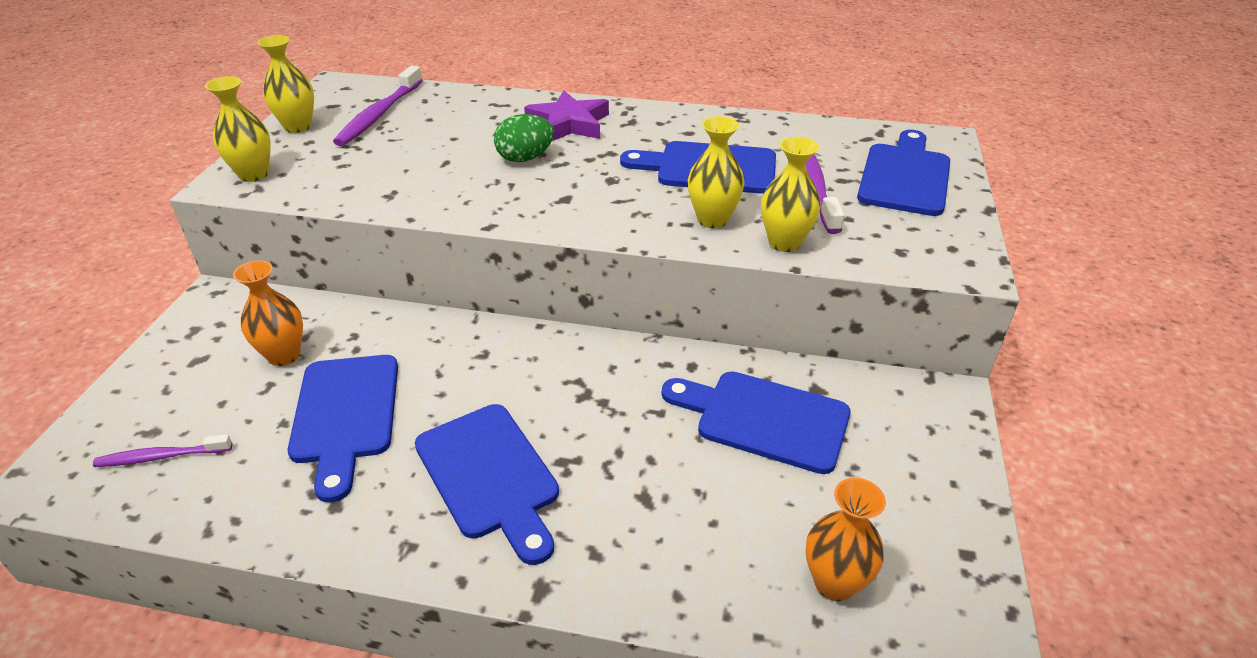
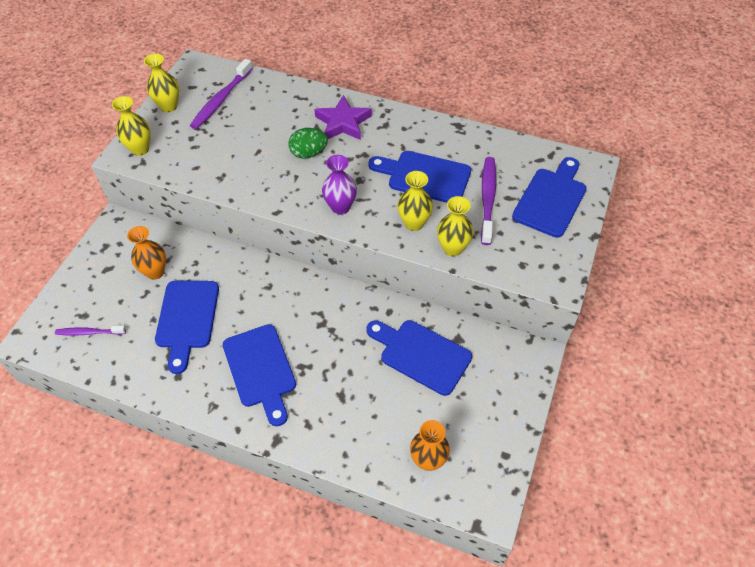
camera: 10 degrees right, 15 degrees up
(591, 212) = (340, 207): none -> purple vase

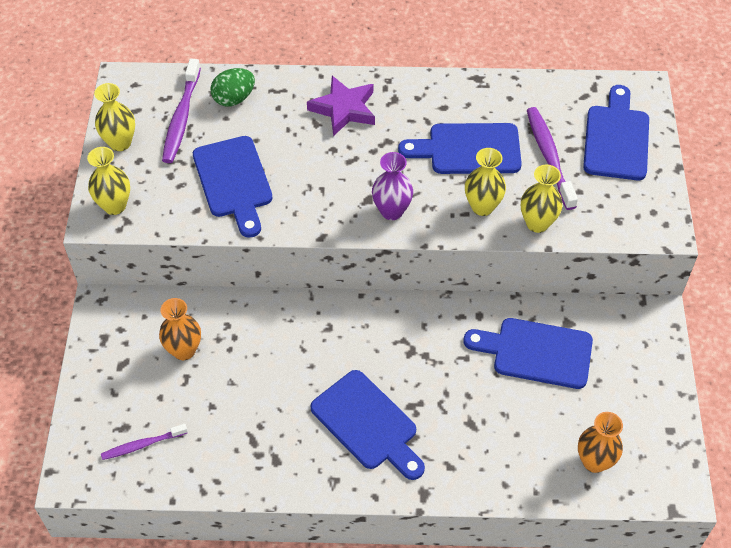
camera: 20 degrees left, 0 degrees up
(187, 319) = (252, 393): blue cutting board -> blue cutting board (233, 181)
(309, 153) = (322, 157): green egg -> green egg (234, 99)

